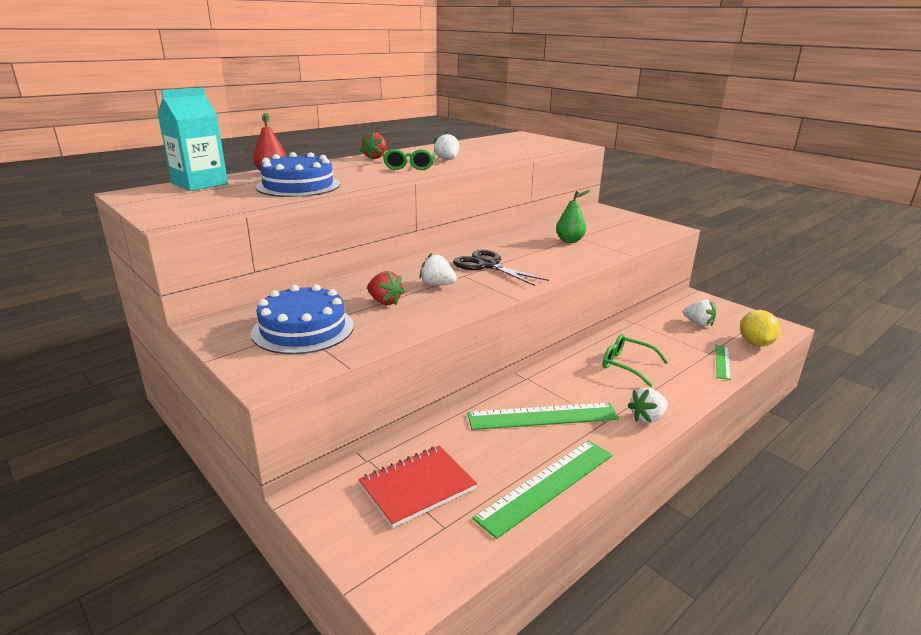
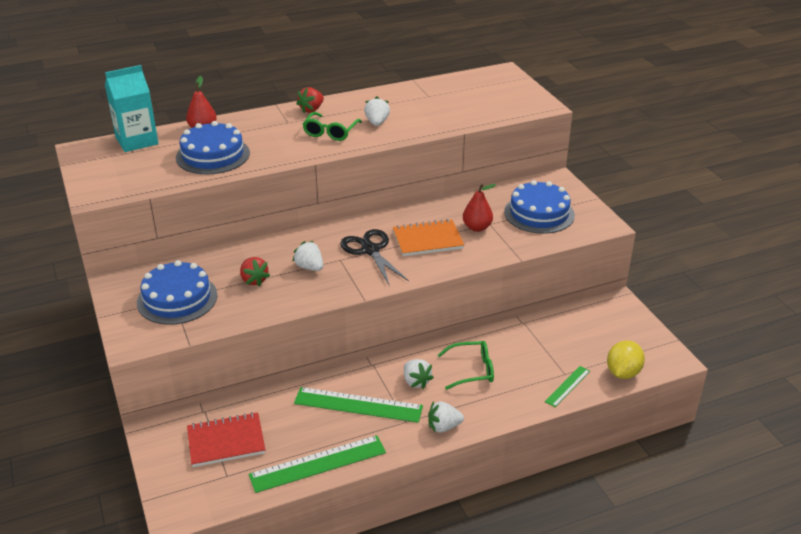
camera: 20 degrees right, 10 degrees up
(534, 253) = (427, 240): none -> orange notebook
(569, 241) = (477, 227): green pear -> red pear
(611, 227) = (539, 213): none -> blue cake
(627, 365) = (472, 370): green glasses -> green glasses turned 120 degrees clockwise
(698, 323) = (588, 336): white strawberry -> white strawberry (416, 381)

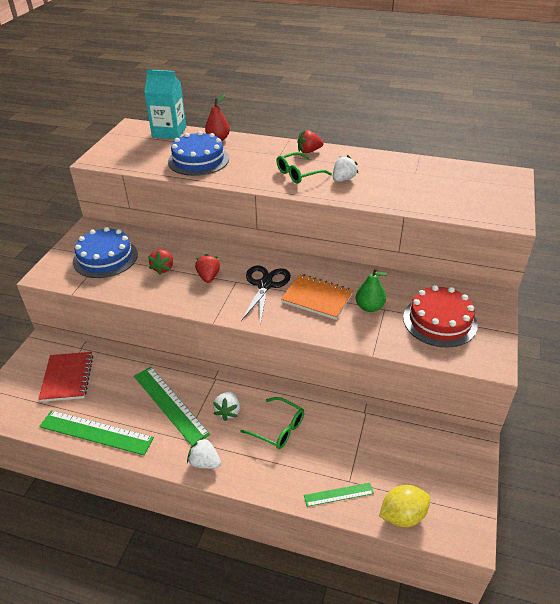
camera: 40 degrees right, 5 degrees up
(226, 441) = (67, 378): red notebook -> red notebook turned 60 degrees clockwise
(309, 267) = (208, 277): white strawberry -> red strawberry
(477, 227) = (369, 307): red pear -> green pear
(539, 213) = (439, 321): blue cake -> red cake

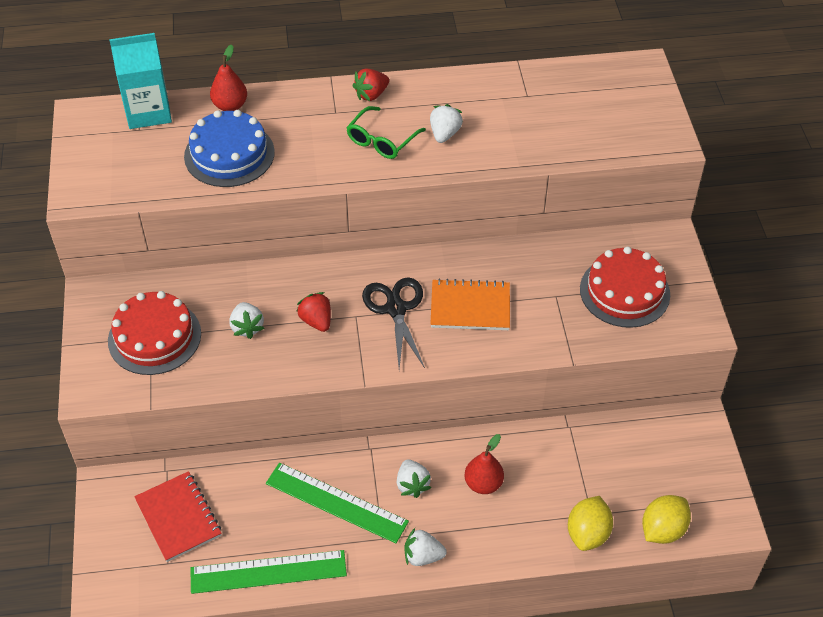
camera: 25 degrees left, 10 degrees up
(105, 258) = (154, 337): blue cake -> red cake
(163, 268) = (247, 327): red strawberry -> white strawberry
(279, 429) = (483, 484): green glasses -> red pear
(338, 494) = (588, 533): green ruler -> yellow lemon
(369, 307) = (537, 299): green pear -> none

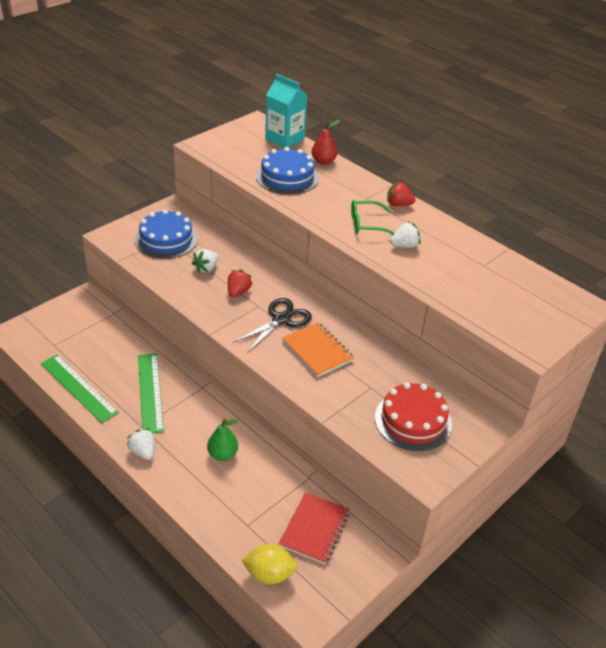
camera: 50 degrees right, 10 degrees down
(154, 337) = (166, 239): red cake -> blue cake
(178, 517) = (87, 333): red notebook -> red notebook (315, 529)
(412, 485) = (192, 420): white strawberry -> none
(483, 484) = (222, 454): red pear -> green pear
(588, 533) = (230, 530): yellow lemon -> none

